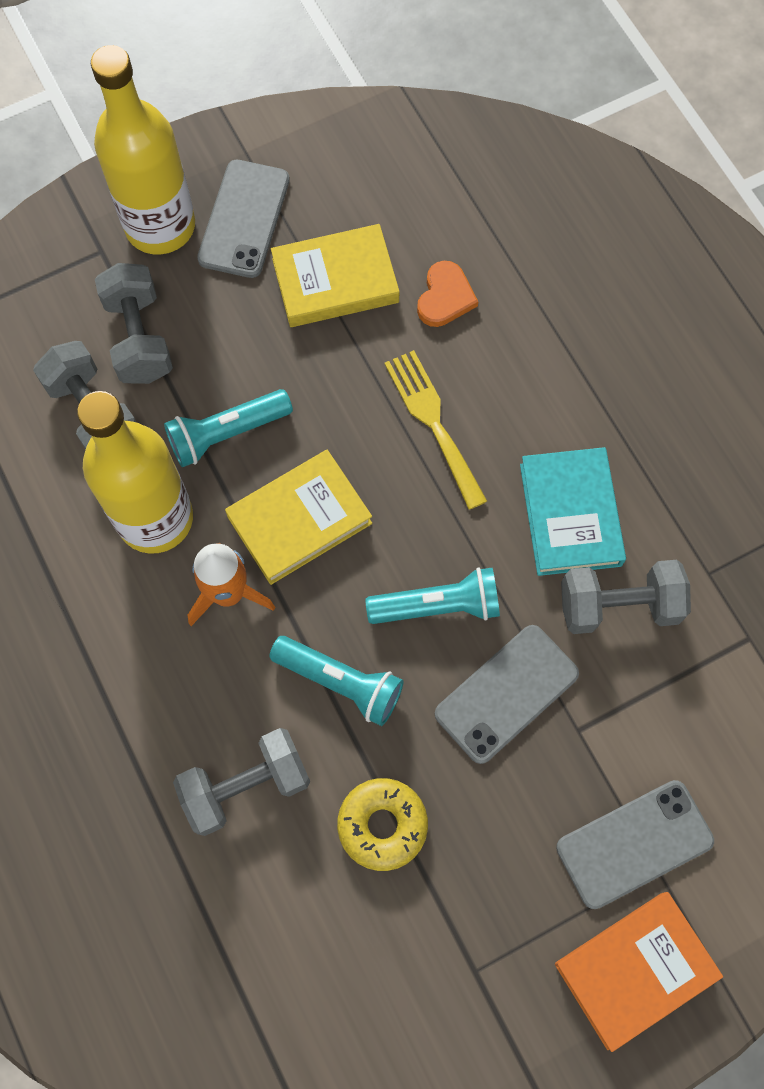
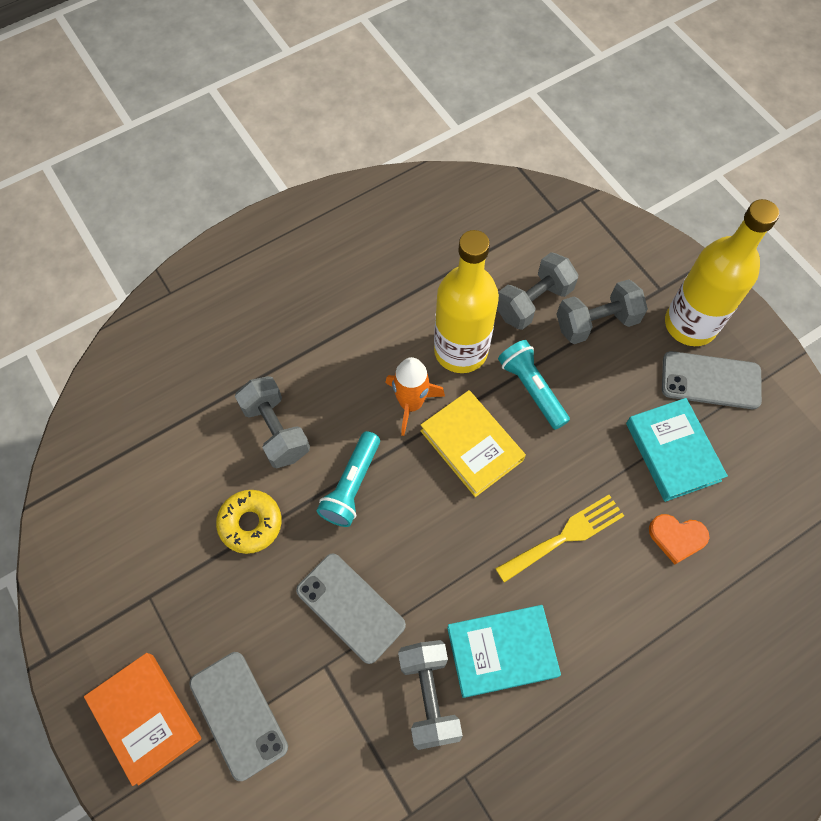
camera: 85 degrees right, 5 degrees down
(335, 281) = (672, 452): yellow book -> turquoise book
(438, 606) = (415, 551): turquoise flashlight -> none

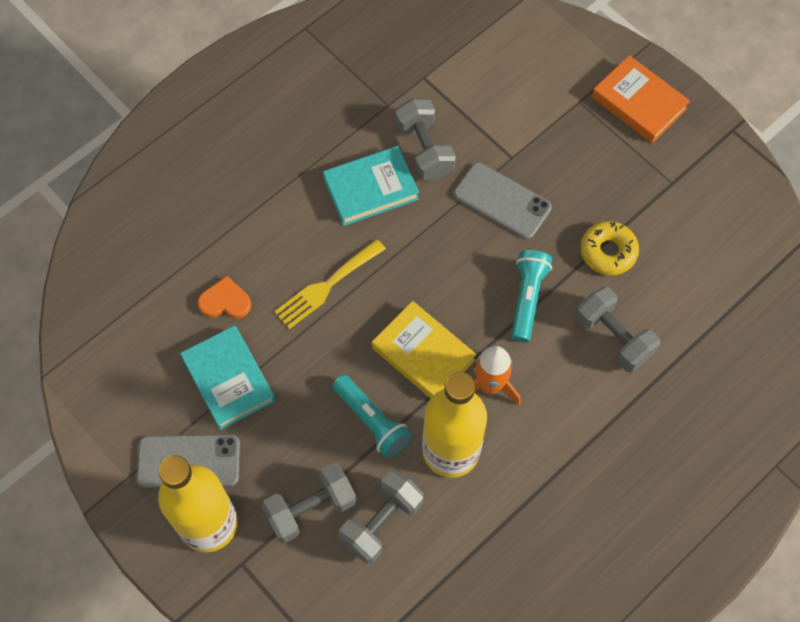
camera: 170 degrees right, 0 degrees up
(238, 714) = (569, 116): grey phone -> none

